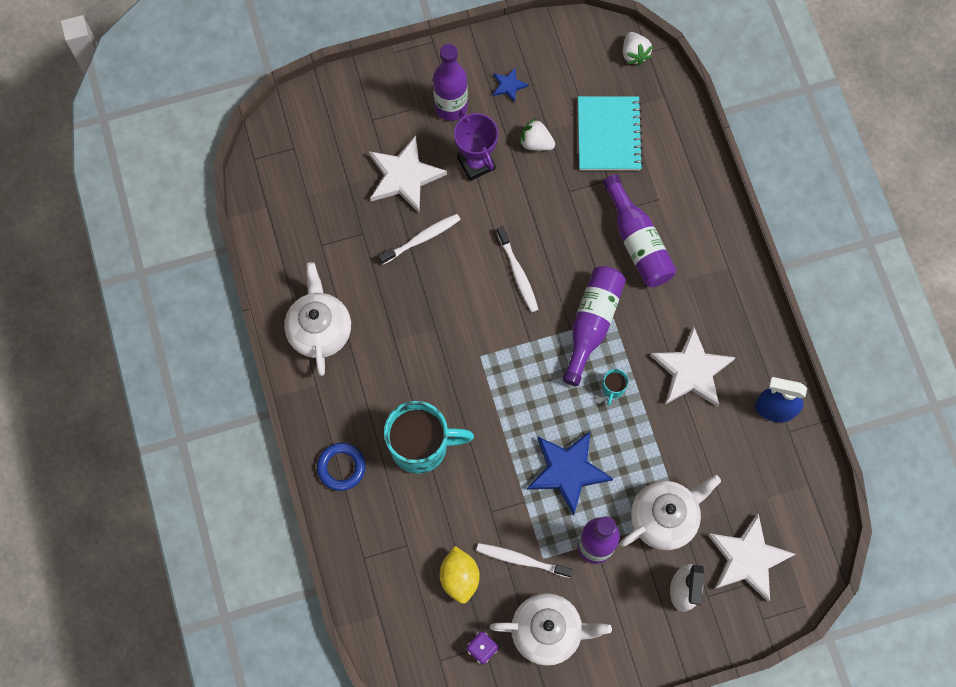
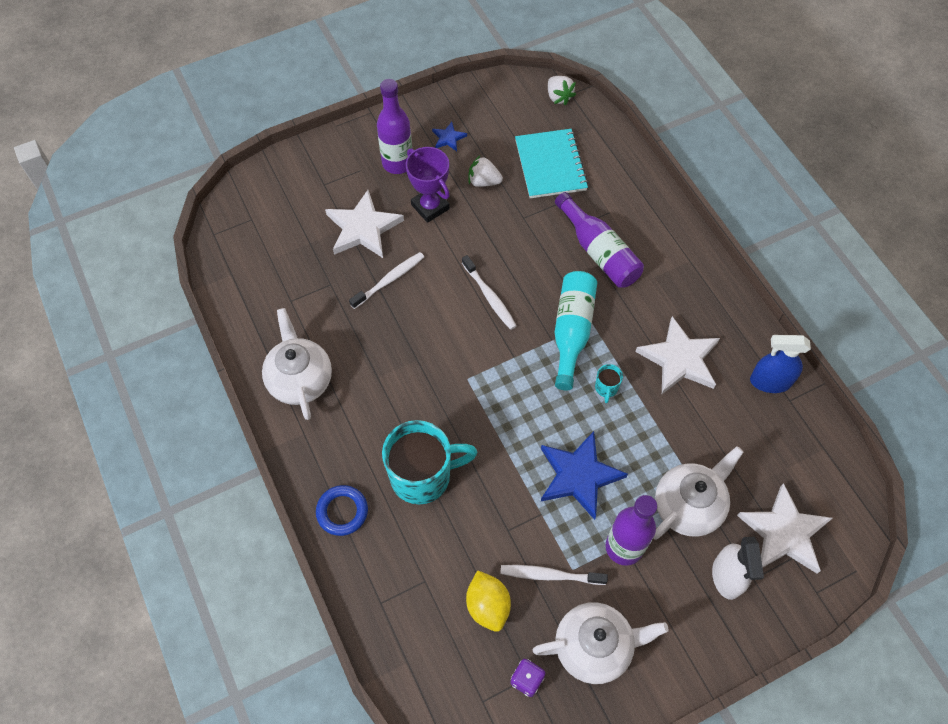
camera: 10 degrees left, 10 degrees down
(592, 324) = (571, 331): purple bottle -> turquoise bottle

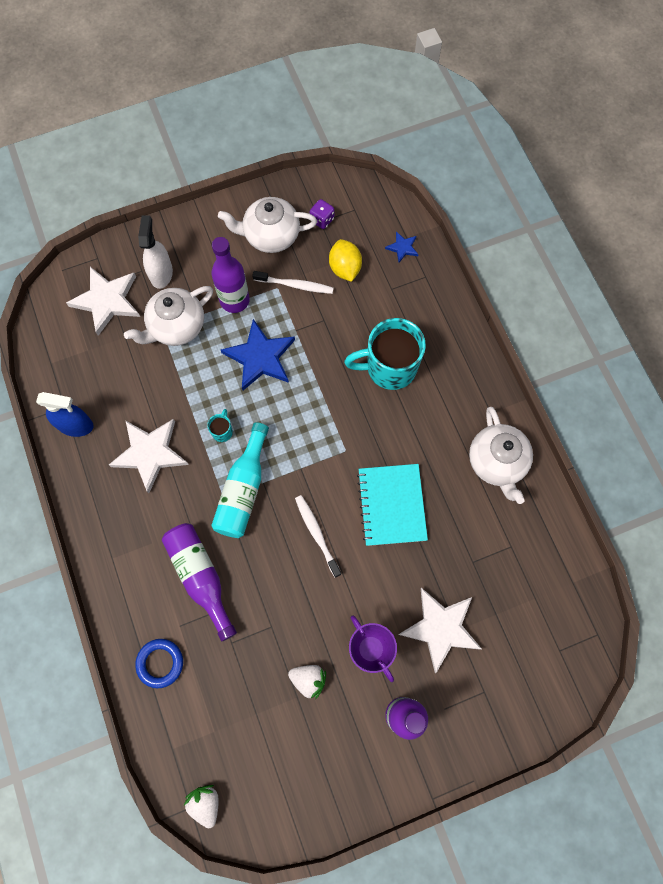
camera: 175 degrees left, 10 degrees up
(342, 511) = (456, 344): blue ring -> blue ring (160, 663)
(389, 280) = (414, 561): white toothbrush -> none
(448, 138) = (343, 748): blue star -> blue star (402, 248)
(550, 165) = (232, 696): turquoise notebook -> turquoise notebook (391, 505)

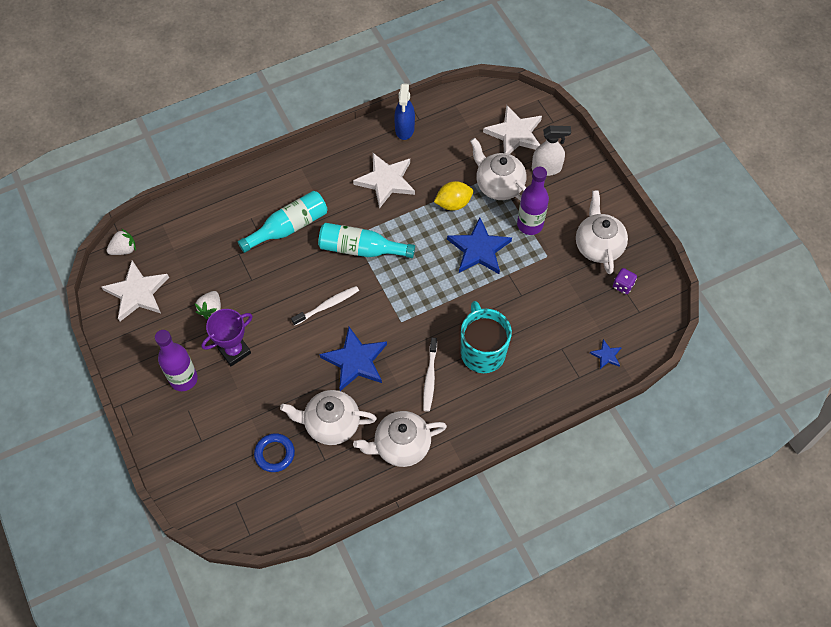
camera: 85 degrees right, 10 degrees down
(160, 663) = (223, 208): blue ring -> blue ring (274, 454)
(200, 577) = (289, 227): purple bottle -> turquoise bottle
(222, 431) = (409, 229): turquoise mug -> none
(295, 285) = (552, 270): white toothbrush -> white toothbrush (430, 378)
(345, 268) = (576, 308): yellow lemon -> yellow lemon (453, 203)
(391, 505) = (355, 361): turquoise notebook -> blue star
(440, 628) = (253, 404): white star -> white star (137, 293)
(468, 537) = (331, 424): none -> white teapot

